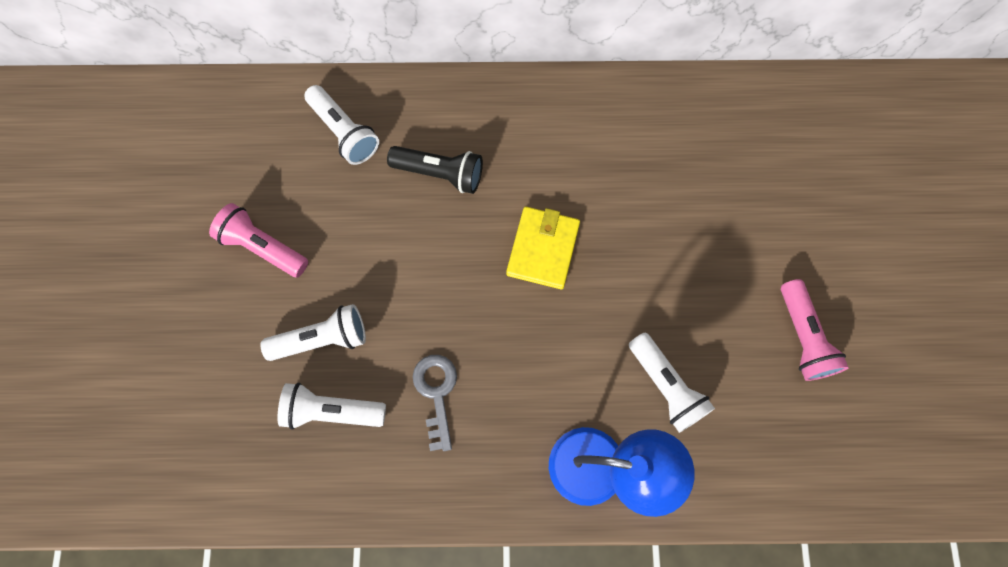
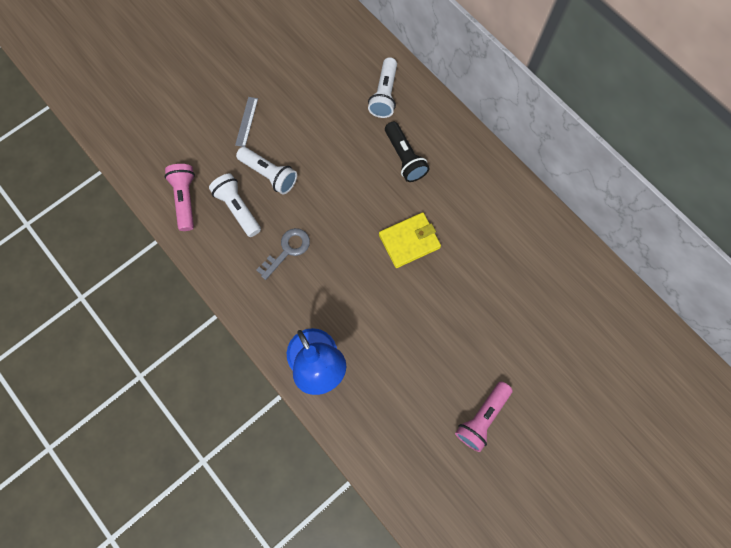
camera: 50 degrees right, 0 degrees up
(229, 311) = (247, 121): none -> grey ruler
(263, 247) = (291, 109): pink flashlight -> pink flashlight (185, 199)
(666, 386) = (389, 362): white flashlight -> none

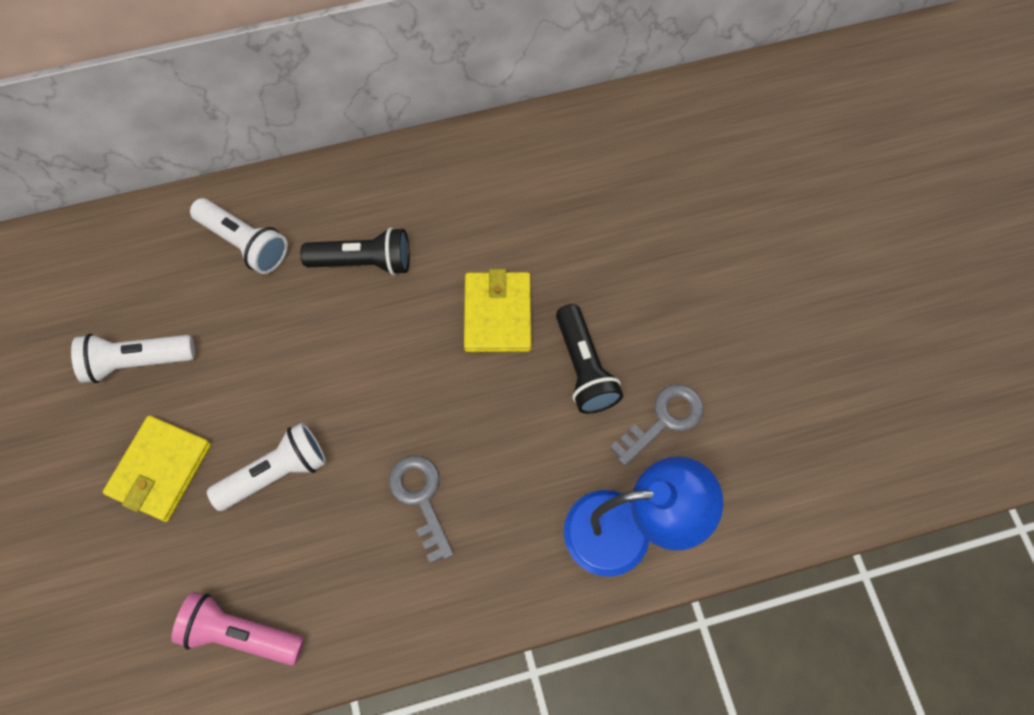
camera: 65 degrees left, 5 degrees down
(238, 208) = (307, 549): white flashlight -> white flashlight (137, 361)
(247, 121) = (160, 470): grey ruler -> yellow wallet
(391, 359) = (664, 420): none -> grey key
(400, 301) = (584, 368): none -> black flashlight
(482, 417) = (797, 336): pink flashlight -> none

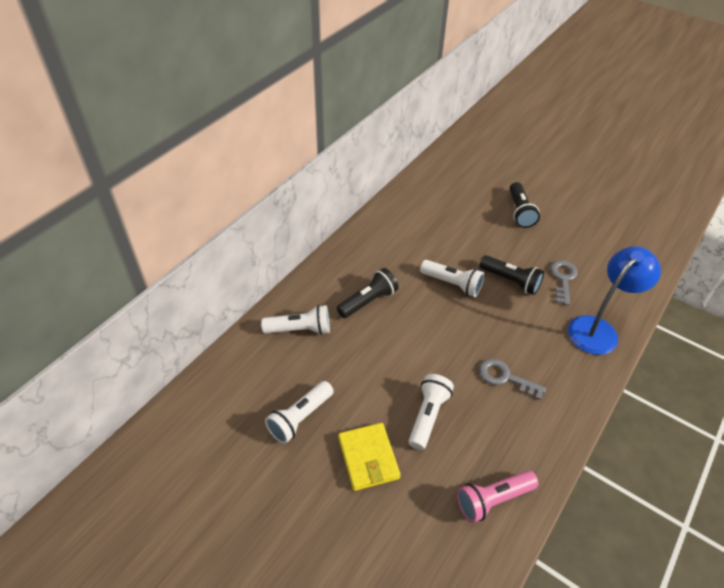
camera: 40 degrees left, 20 degrees down
(497, 314) = (452, 284): yellow wallet -> white flashlight
(725, 266) = (520, 212): none -> black flashlight

